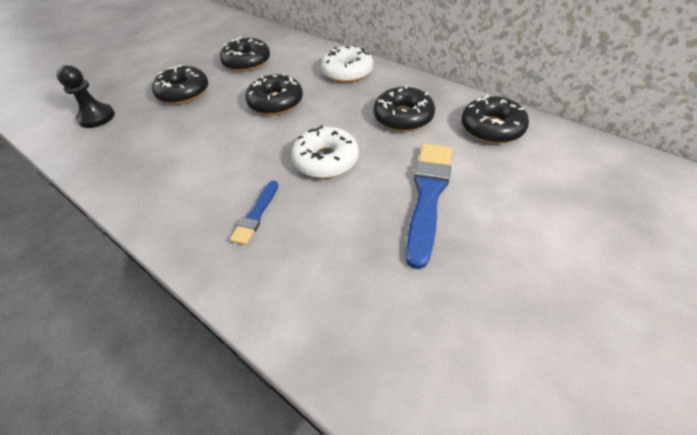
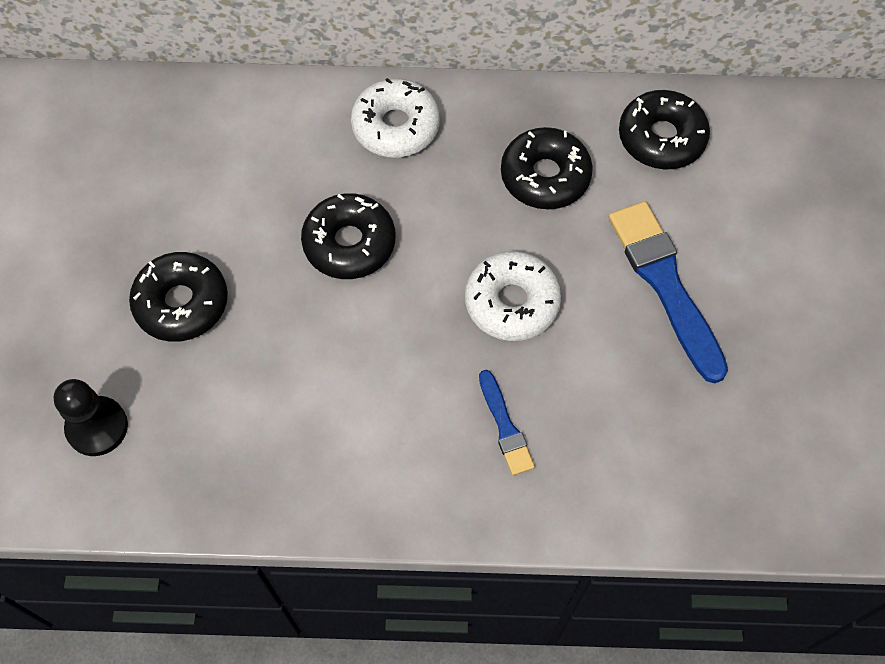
camera: 40 degrees left, 15 degrees up
(247, 62) = (213, 185): black donut -> none

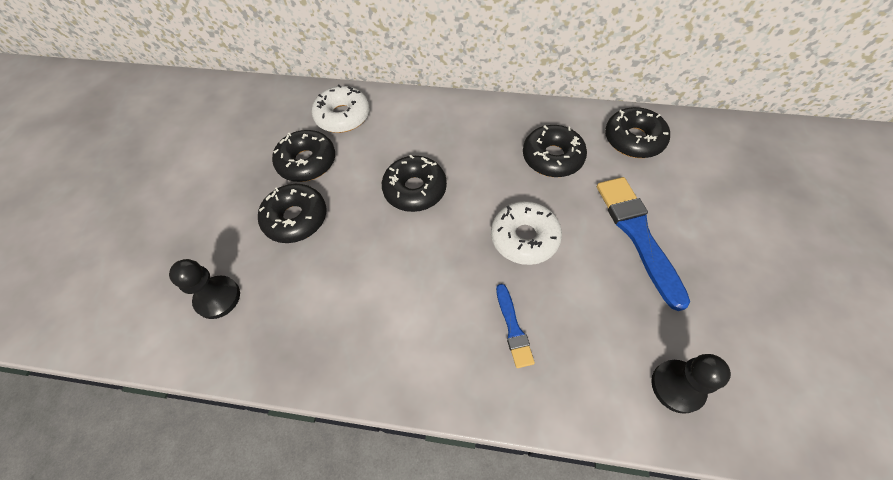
camera: 10 degrees right, 5 degrees down
(179, 212) = (307, 162): none -> black donut
(396, 126) = (455, 121): white donut -> white donut (343, 116)
(709, 476) = (677, 386): none -> black pawn

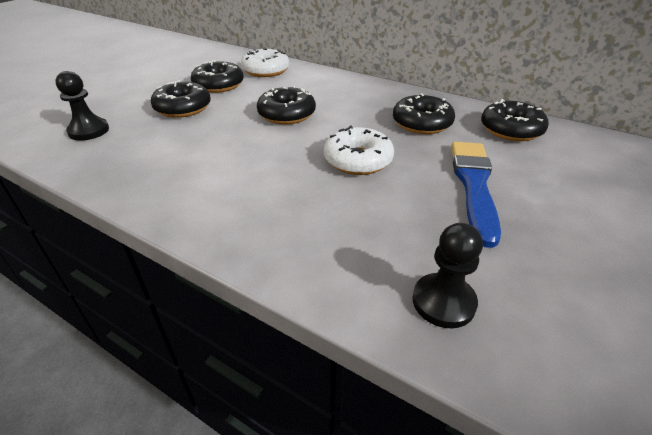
camera: 20 degrees right, 20 degrees down
(513, 328) = (300, 209): blue brush -> none

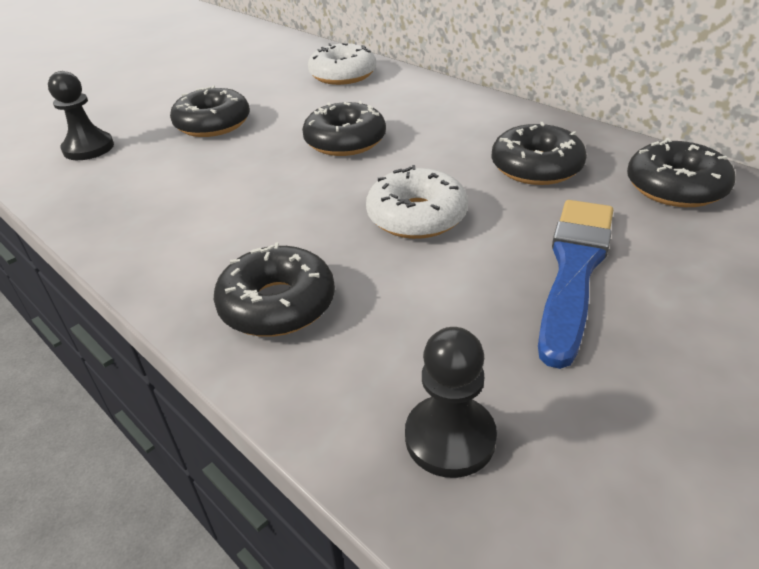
camera: 15 degrees right, 0 degrees up
(218, 85) = (271, 93): black donut -> black donut (277, 304)

